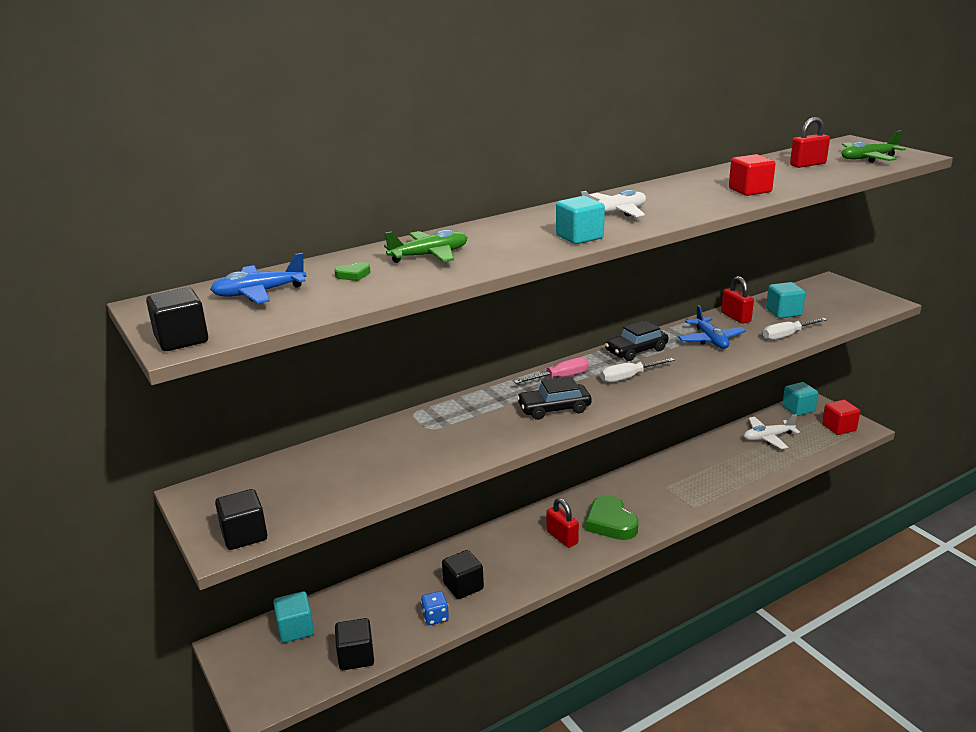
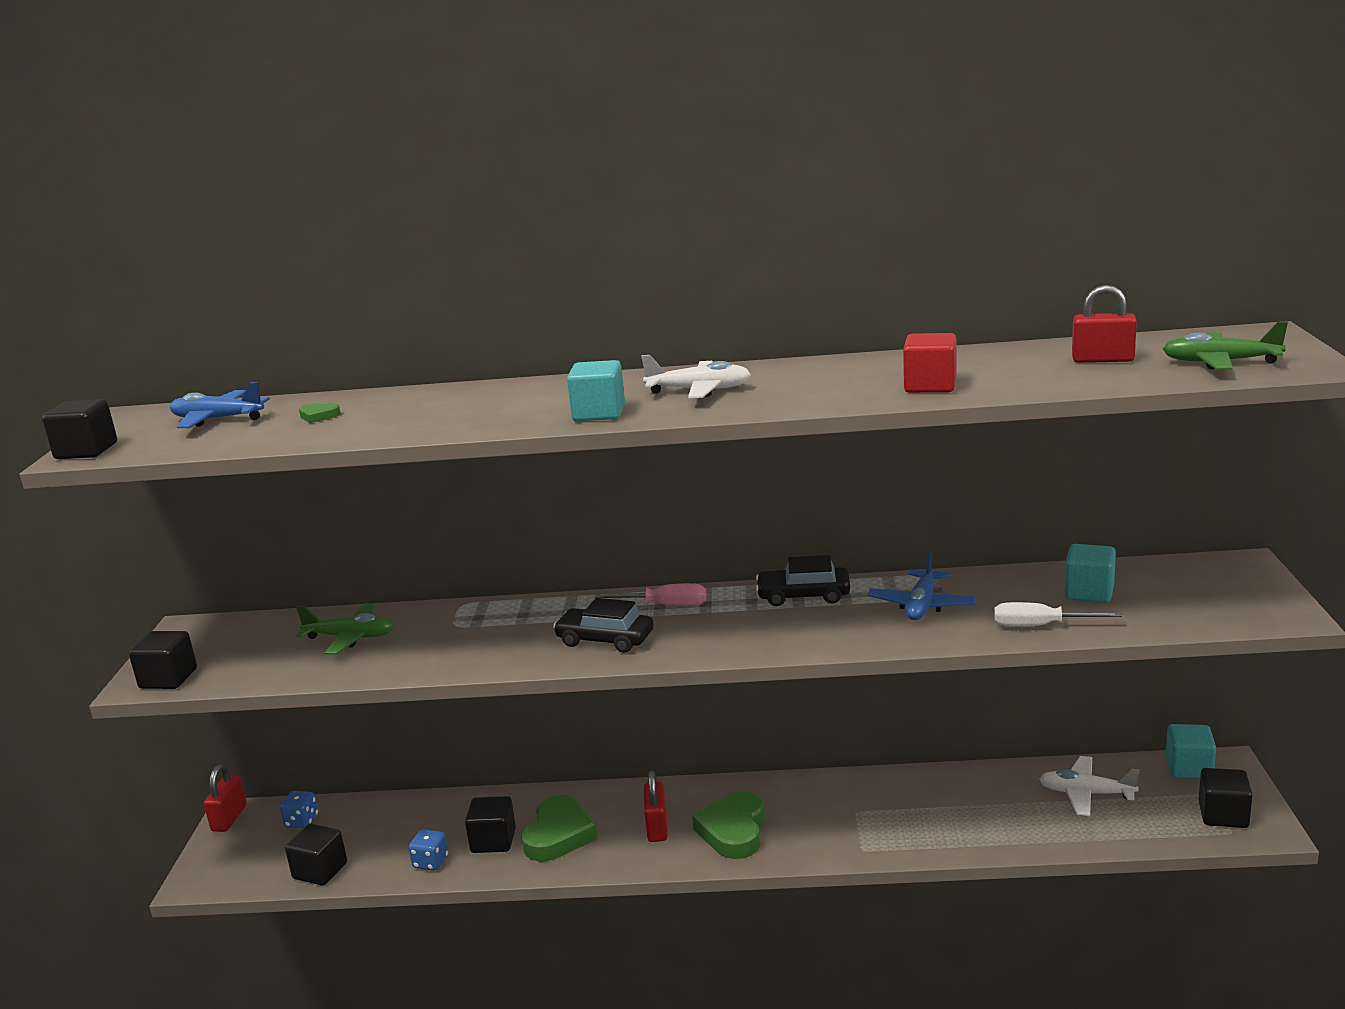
camera: 35 degrees right, 5 degrees down
(295, 629) = (302, 821): turquoise cube -> blue dice
(429, 255) = (419, 408): green plane -> green plane (350, 638)
(504, 565) = (559, 835): none -> green heart
(628, 377) = (742, 626): white screwdriver -> none
(736, 317) = (1006, 583): red padlock -> red padlock (229, 818)
(839, 427) = (1223, 815): red cube -> black cube

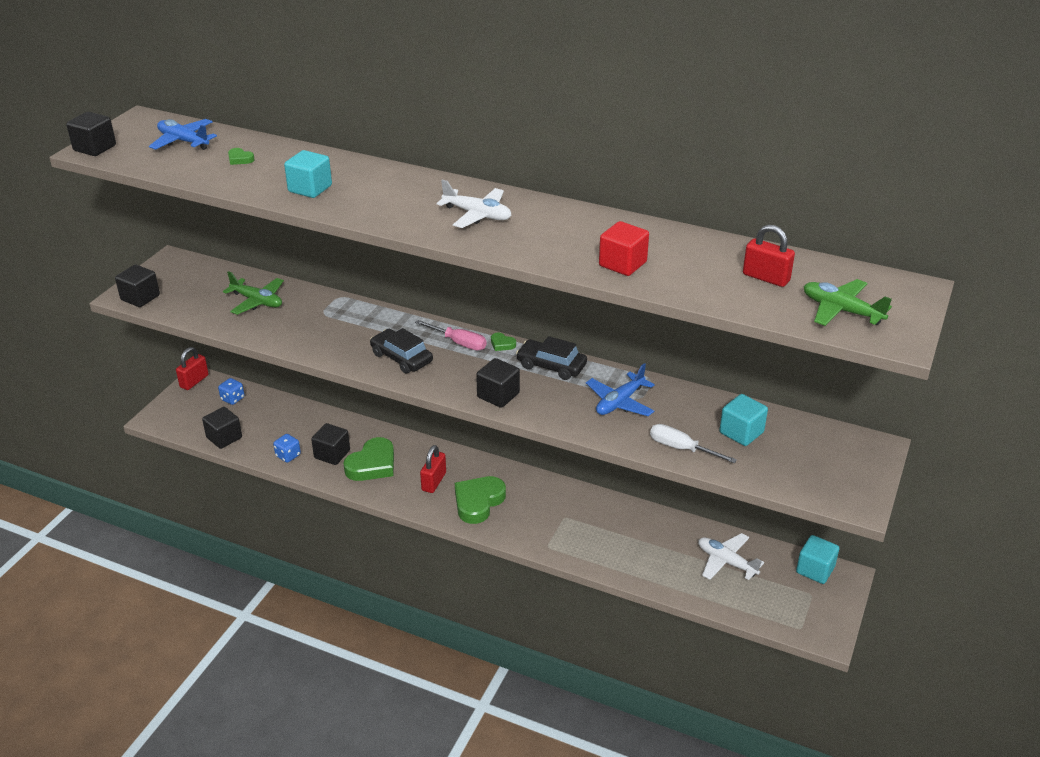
camera: 20 degrees right, 15 degrees up
(599, 413) = (397, 217): turquoise cube -> turquoise cube (310, 189)
(721, 592) = (502, 344): none -> green heart
(1223, 815) = (806, 613): black cube -> black cube (498, 395)

